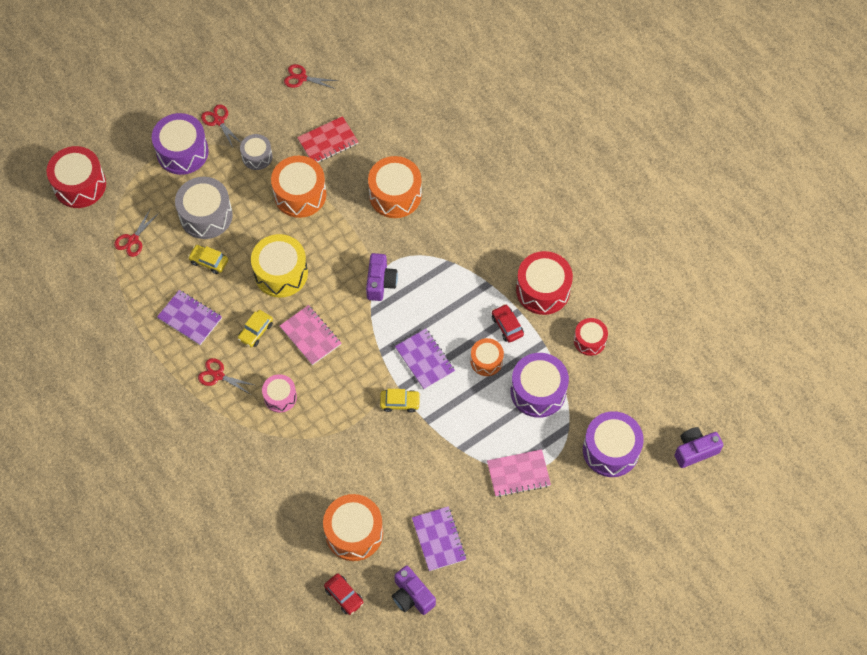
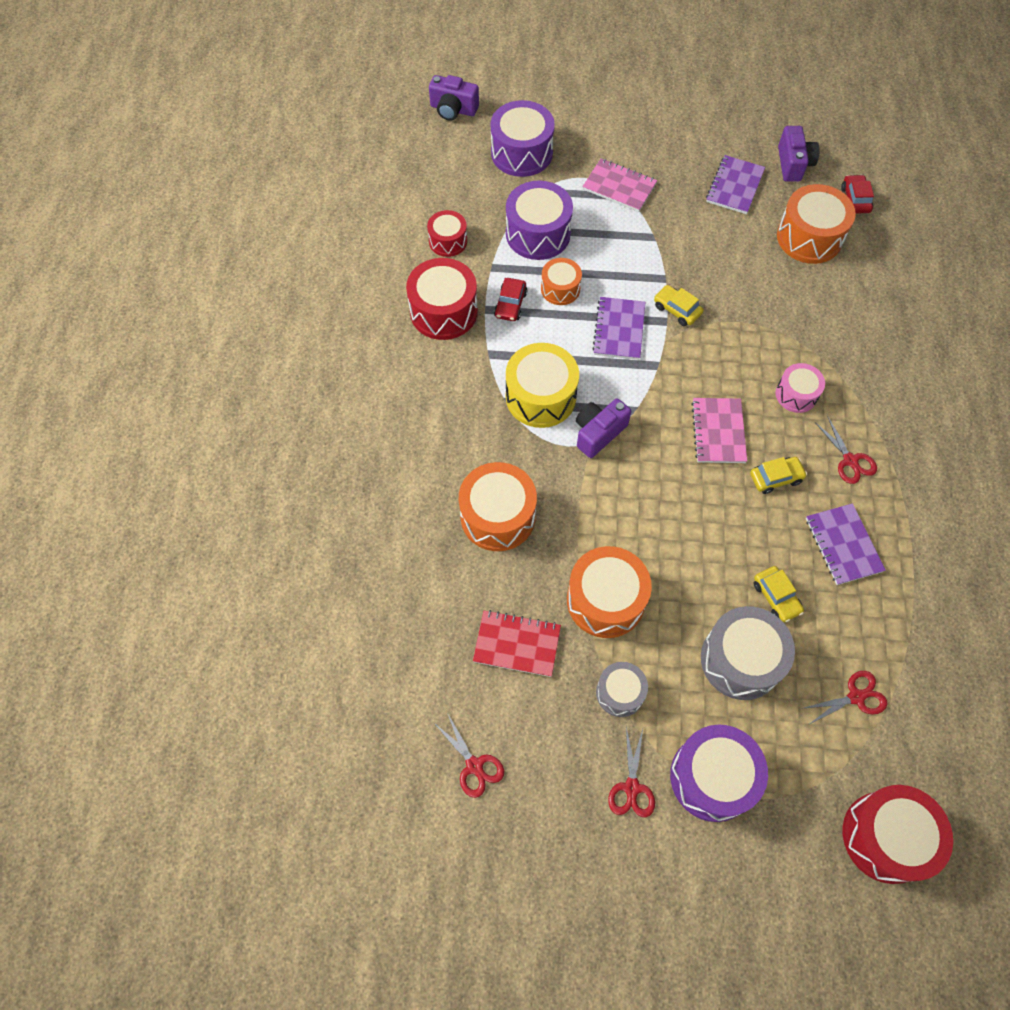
camera: 140 degrees left, 0 degrees up
(281, 273) = (700, 521): yellow drum -> yellow drum (540, 396)

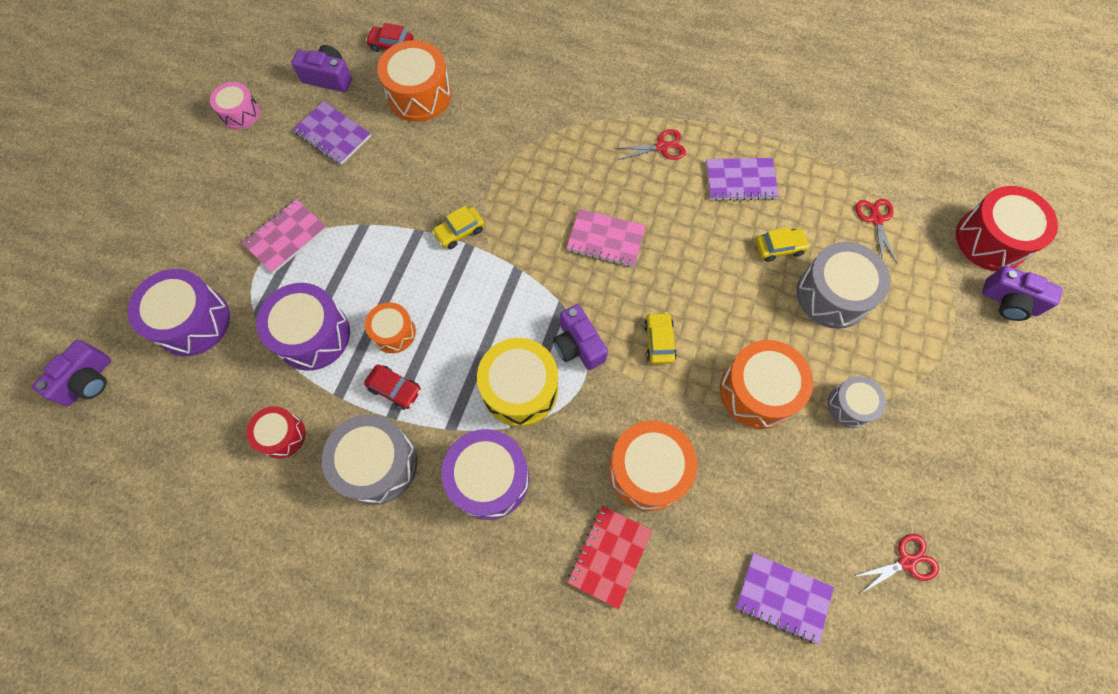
camera: 75 degrees left, 5 degrees up
(443, 311) = (377, 464): red drum -> grey drum
(517, 644) = (789, 487): red notebook -> red notebook (609, 556)
(619, 330) = (464, 291): purple notebook -> purple notebook (783, 597)
(632, 788) = (938, 421): red scissors -> none
(712, 777) = (934, 351): purple drum -> purple drum (489, 478)
(775, 478) = (665, 209): yellow car -> yellow car (659, 341)
(796, 394) = (585, 164): pink drum -> pink drum (240, 113)
(809, 863) = (1009, 302): none -> purple camera

